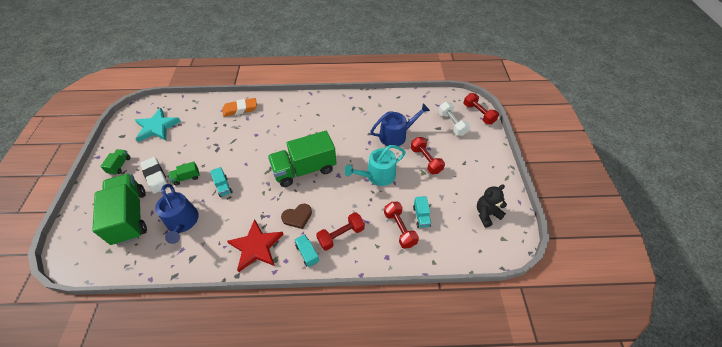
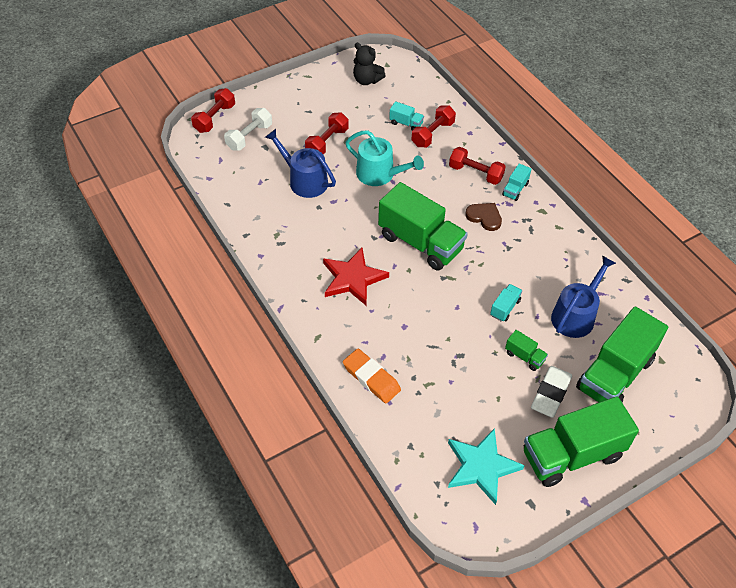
camera: 120 degrees left, 0 degrees up
(120, 165) = (572, 454): green truck -> green truck, size x2.35
(256, 247) = (543, 232): red star -> red star (353, 278)
(421, 216) = (406, 123): turquoise truck -> turquoise truck turned 60 degrees clockwise

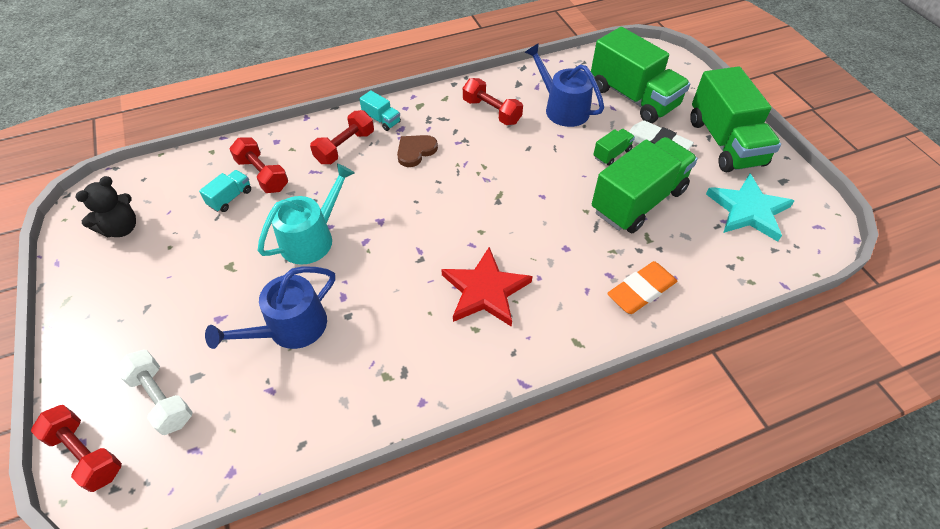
camera: 80 degrees left, 0 degrees up
(327, 142) = (224, 291): red dumbbell -> red dumbbell (491, 111)
(420, 243) = (440, 214): green truck -> green truck (638, 201)
(505, 308) = (548, 157): turquoise truck -> none

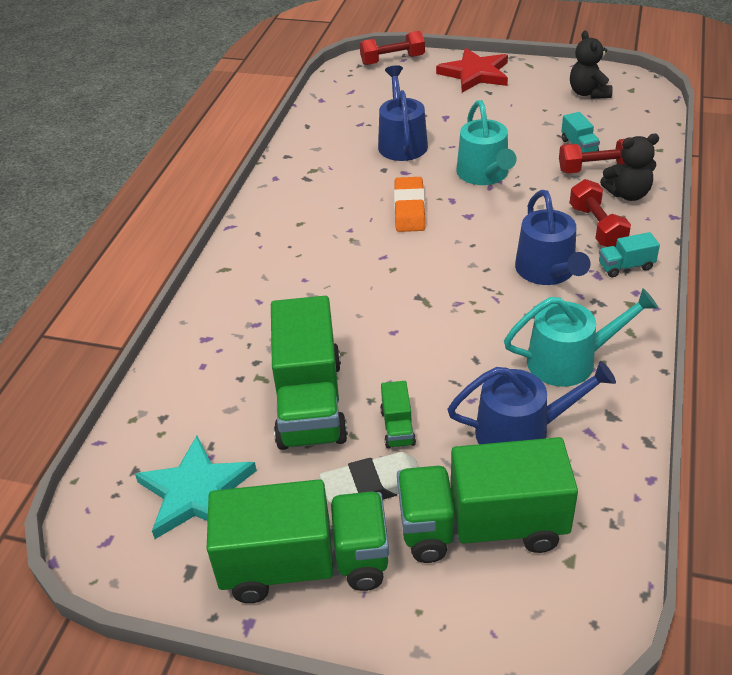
camera: 130 degrees right, 10 degrees down
(161, 399) = (402, 86): white dumbbell -> none
(290, 147) = (628, 194): none -> black teddy bear
(415, 151) = (548, 271): brown heart -> blue watering can
(485, 291) = (327, 243): red star -> red star (475, 74)
(491, 111) = (569, 360): red dumbbell -> turquoise watering can
(641, 291) = (218, 334): orange eraser -> orange eraser (409, 209)
(725, 142) = (305, 564): green truck -> green truck turned 150 degrees clockwise

